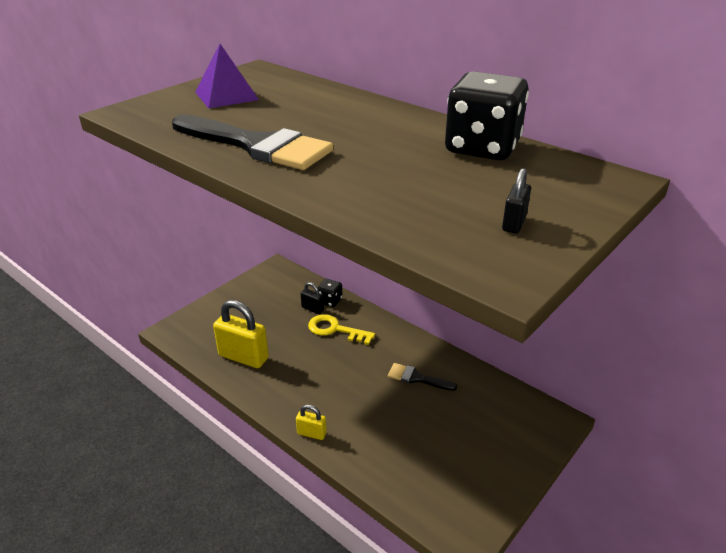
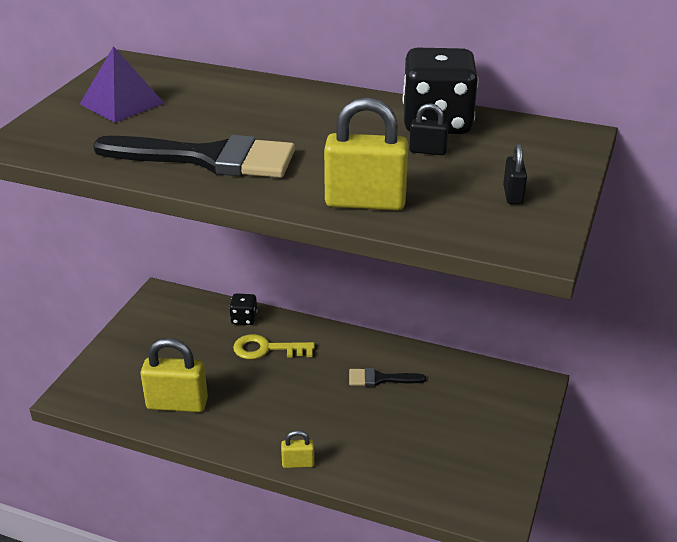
camera: 20 degrees left, 0 degrees up
(312, 309) = (228, 332): black padlock -> black padlock (427, 151)
(362, 204) = (365, 202): none -> yellow padlock

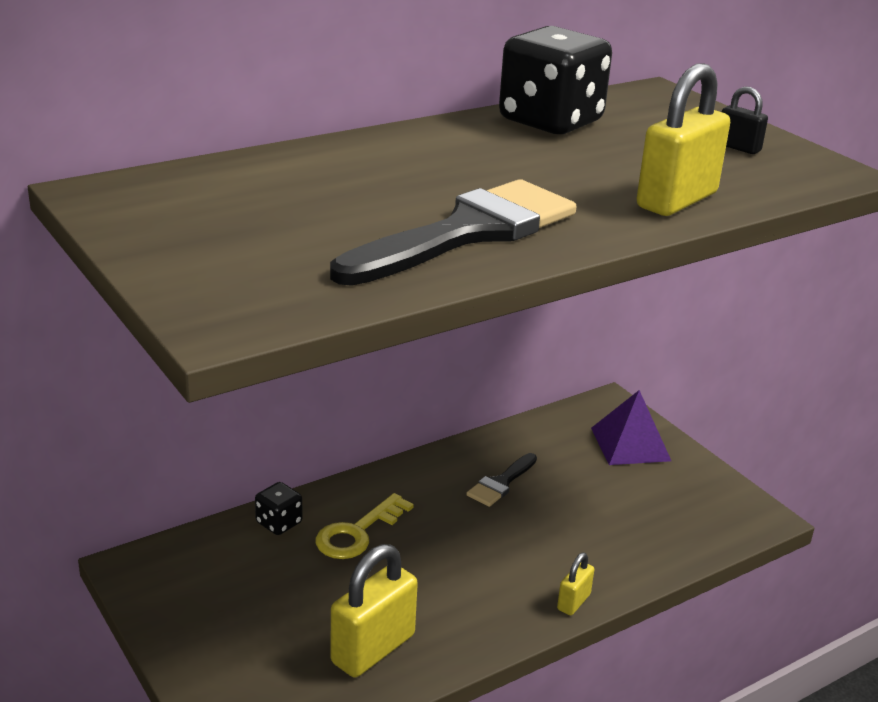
camera: 55 degrees left, 5 degrees down
(121, 103) = (222, 230): purple pyramid -> purple pyramid (630, 444)
(427, 151) = (605, 144): black padlock -> none

